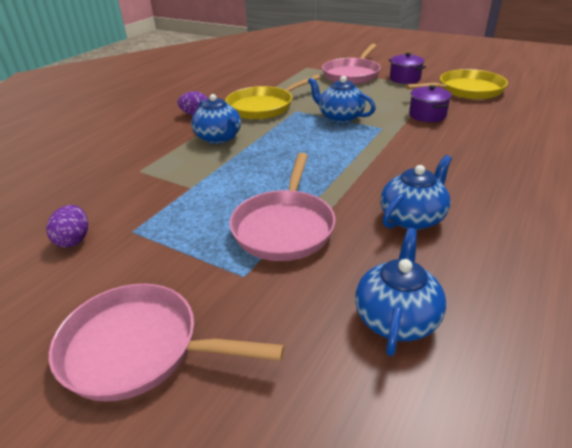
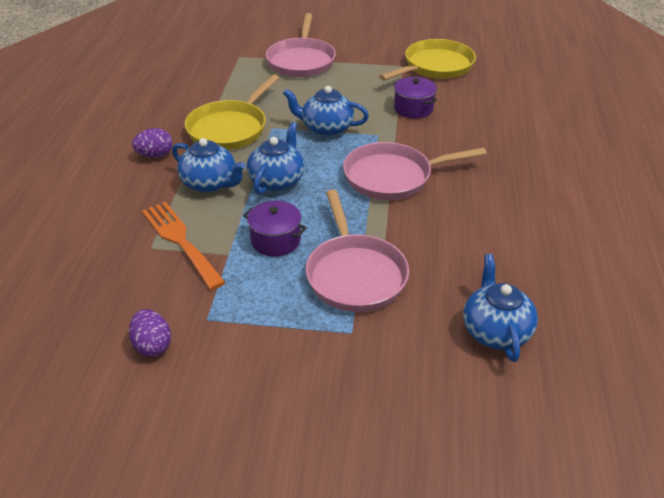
camera: 25 degrees left, 5 degrees up
(139, 348) = (310, 422): pink pan -> pink pan (393, 177)
(163, 171) = (180, 241): none -> orange fork
(405, 79) = (363, 59): purple pot -> purple pot (275, 240)
(413, 218) = (461, 235): blue teapot -> blue teapot (277, 181)

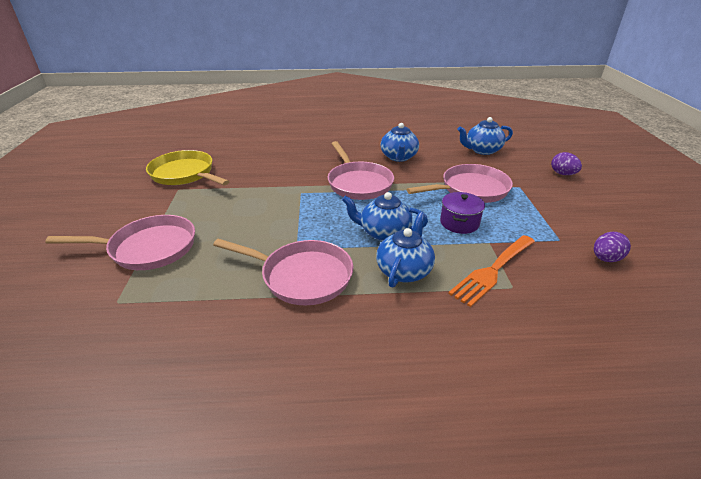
camera: 100 degrees left, 5 degrees down
(155, 155) = (369, 325): purple egg -> purple egg (562, 174)
(230, 128) = (301, 276): yellow pan -> pink pan
(326, 128) = (294, 217): blue teapot -> blue teapot (398, 157)
(413, 108) = (258, 180): purple pot -> none

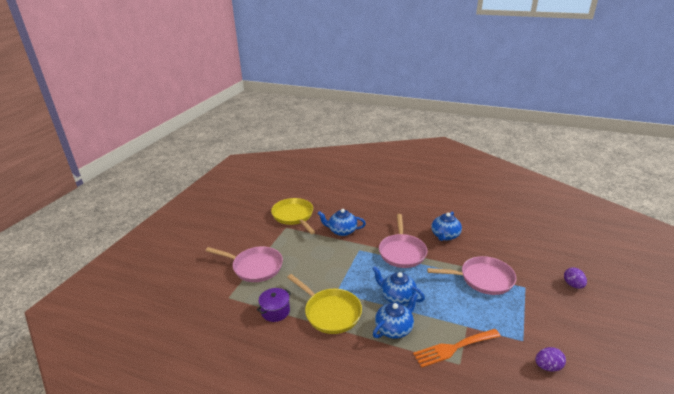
camera: 25 degrees right, 5 degrees down
(301, 276) = (330, 312): pink pan -> yellow pan
(459, 223) = (455, 304): purple pot -> purple pot (275, 311)
(482, 150) = (518, 245): blue teapot -> blue teapot (342, 231)

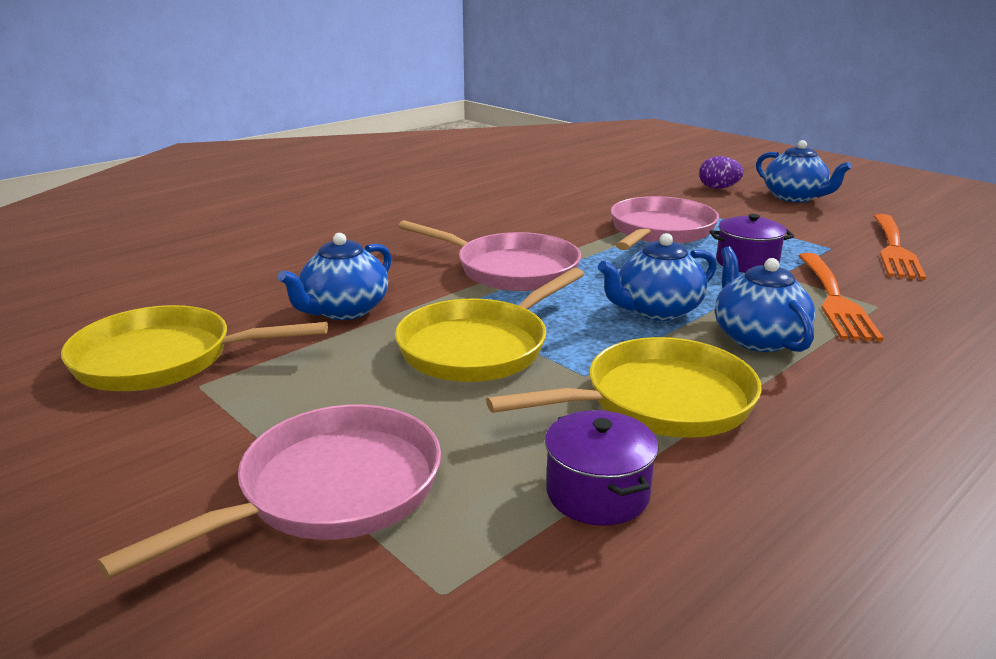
camera: 65 degrees left, 5 degrees down
(338, 265) = (480, 347): none -> yellow pan
(445, 236) = (504, 224): blue teapot -> blue teapot (795, 197)
(471, 313) = (747, 262): none -> purple pot
(547, 366) = (894, 249): purple egg -> orange fork

